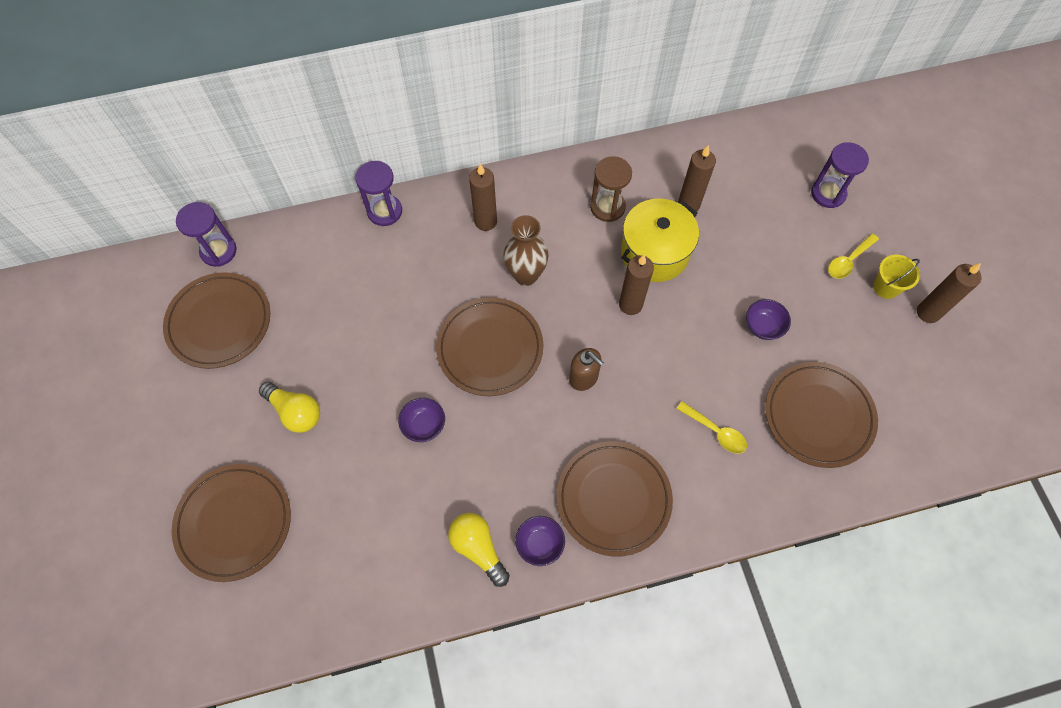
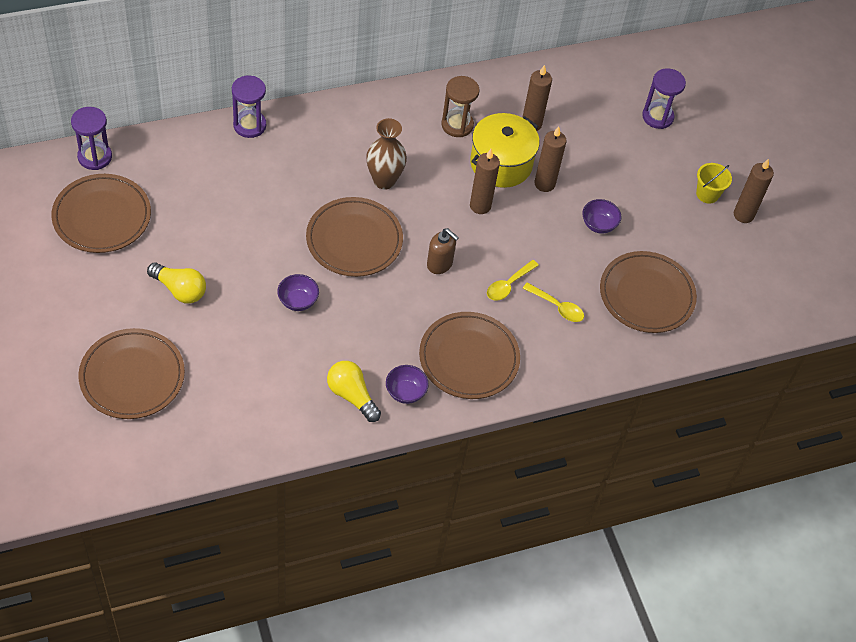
camera: 10 degrees left, 10 degrees down
(485, 221) = (345, 135): brown candle -> brown candle (544, 184)
(848, 261) = (675, 172): yellow spoon -> yellow spoon (508, 285)

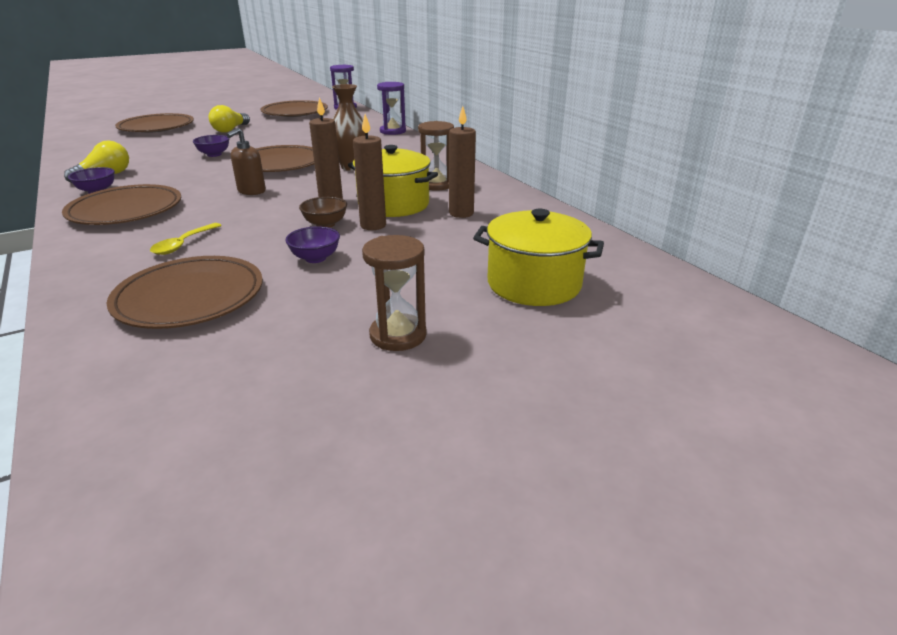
camera: 85 degrees right, 25 degrees down
(508, 285) = (220, 219): yellow spoon -> none
(535, 214) = (325, 224): none -> brown bowl
(657, 117) = (534, 284): purple hourglass -> yellow pot
(707, 194) = (398, 335): yellow bucket -> brown hourglass
(743, 215) = (362, 376): brown candle -> none

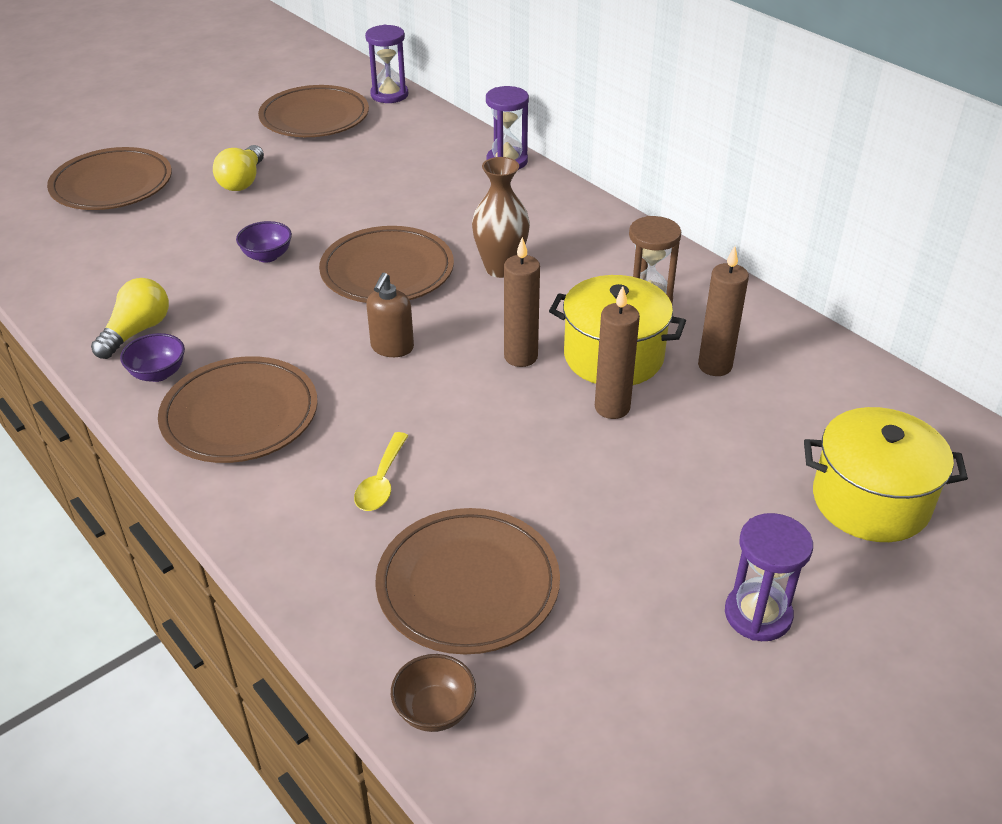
camera: 10 degrees left, 10 degrees up
(315, 258) = (577, 487): purple bowl -> none
(325, 224) = (546, 413): brown bowl -> brown bowl (435, 710)
(398, 335) = (758, 614): brown hourglass -> purple hourglass

